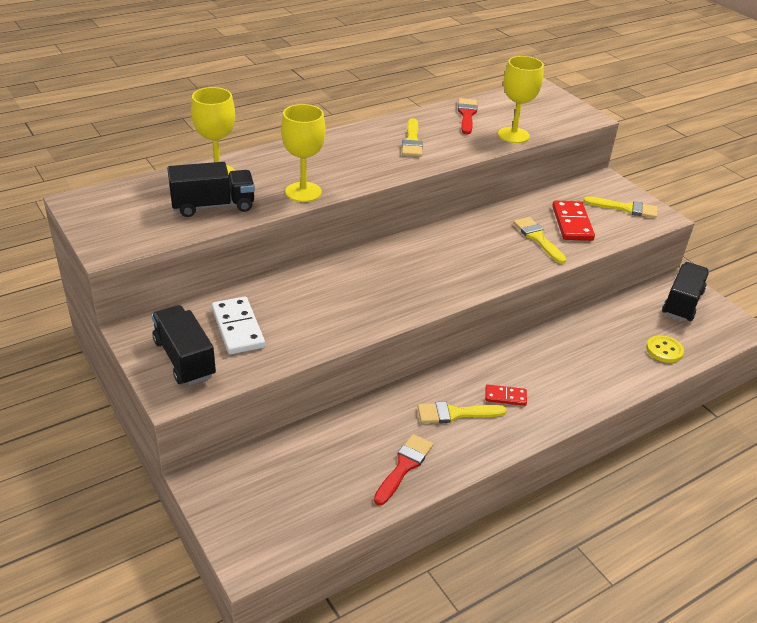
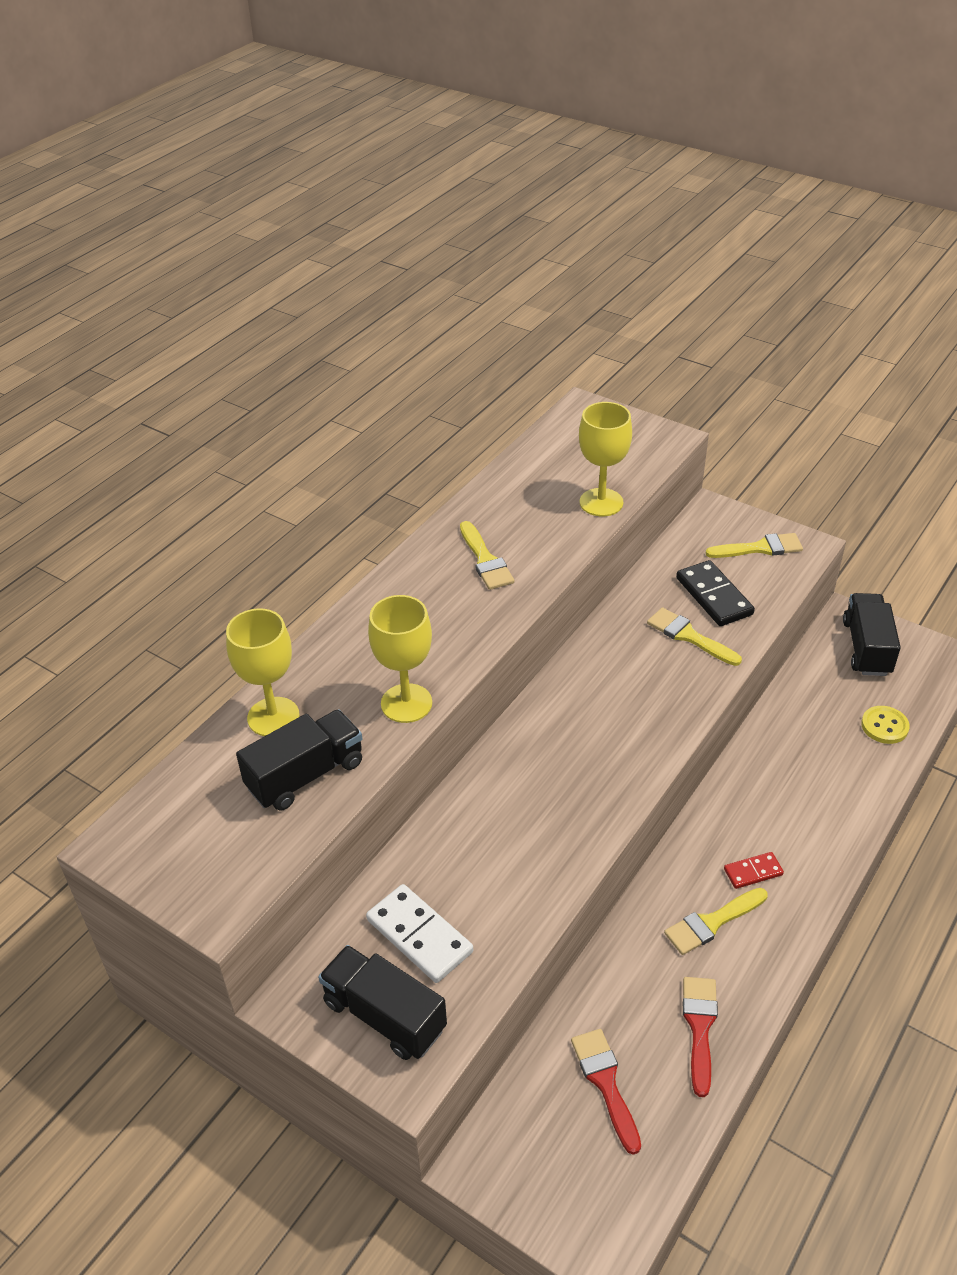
camera: 20 degrees left, 5 degrees up
(467, 115) = (523, 488): red brush -> red brush (605, 1083)
(572, 223) = (714, 596): red domino -> black domino

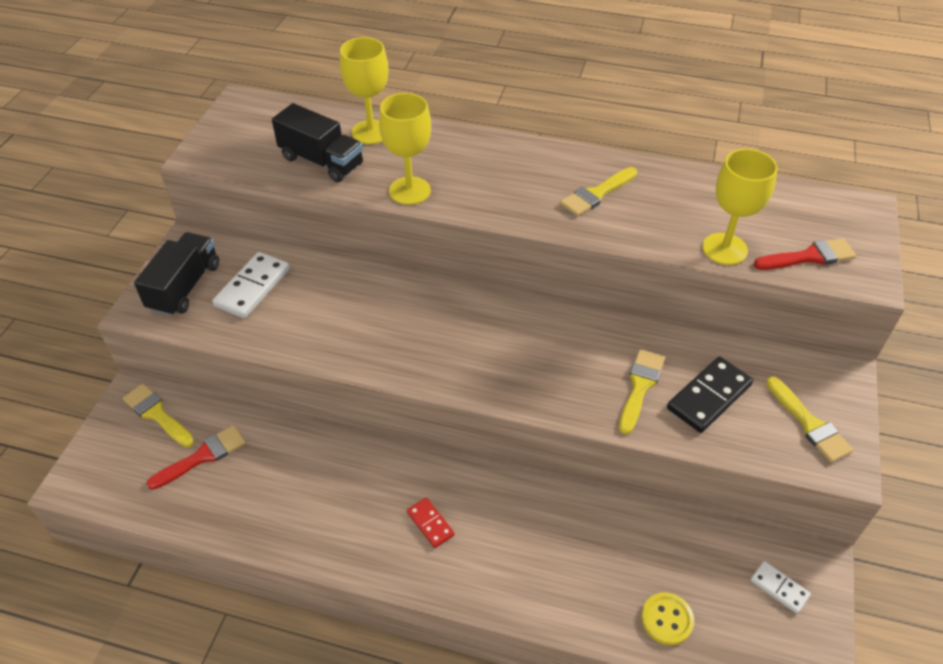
camera: 70 degrees right, 5 degrees up
(699, 1027) = (262, 509): red brush -> red brush (809, 256)
(712, 923) = (366, 501): yellow brush -> yellow brush (157, 414)
(866, 648) = (779, 588): black truck -> white domino

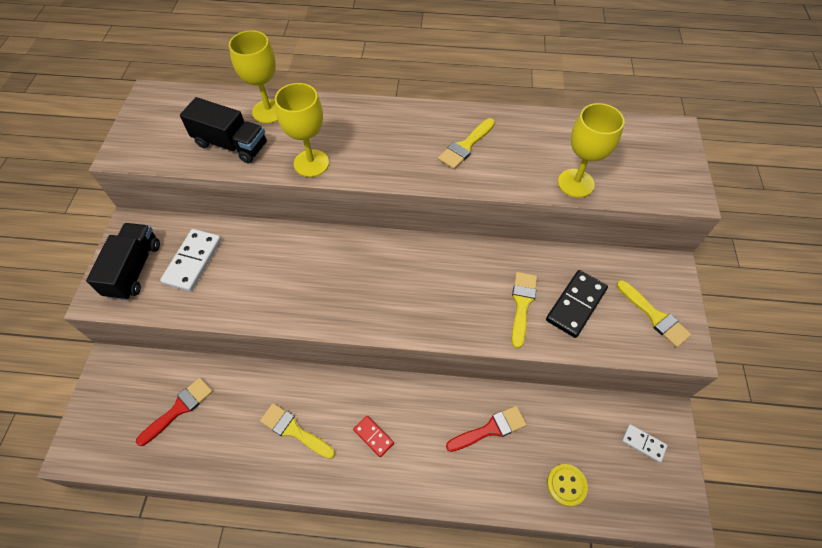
camera: 10 degrees left, 10 degrees up
(157, 414) = (134, 377): yellow brush -> yellow brush (294, 430)
(809, 256) = (642, 181): red brush -> red brush (490, 429)

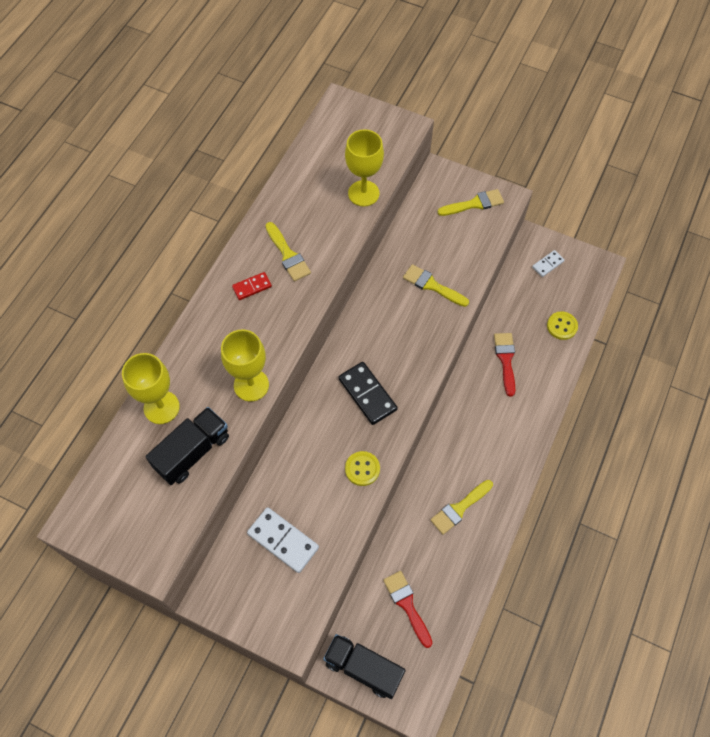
camera: 70 degrees left, 5 degrees up
(134, 269) = (270, 599): black truck -> black truck (363, 668)
(282, 304) = (362, 469): none -> yellow button
(373, 436) = (484, 447): red domino -> red domino (252, 287)
(576, 305) = (446, 249): black domino -> black domino (367, 394)

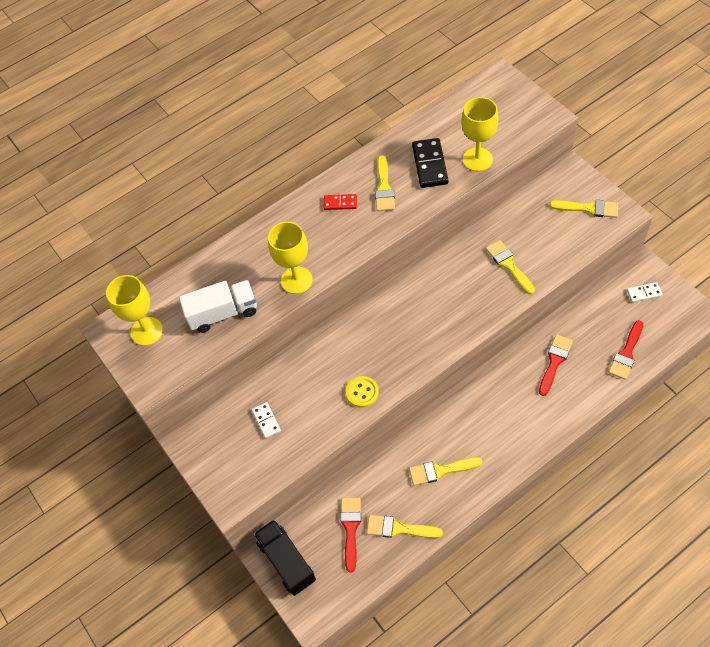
camera: 35 degrees right, 5 degrees down
(161, 407) = (218, 270): yellow goblet -> yellow goblet (147, 331)
(192, 452) = (223, 313): black truck -> white truck
(283, 540) = (266, 421): white domino -> white domino, size x0.57
(367, 394) = (400, 333): black domino -> black domino (430, 165)
(451, 582) = (399, 528): none -> yellow brush
(562, 326) = (626, 353): yellow button -> red brush

